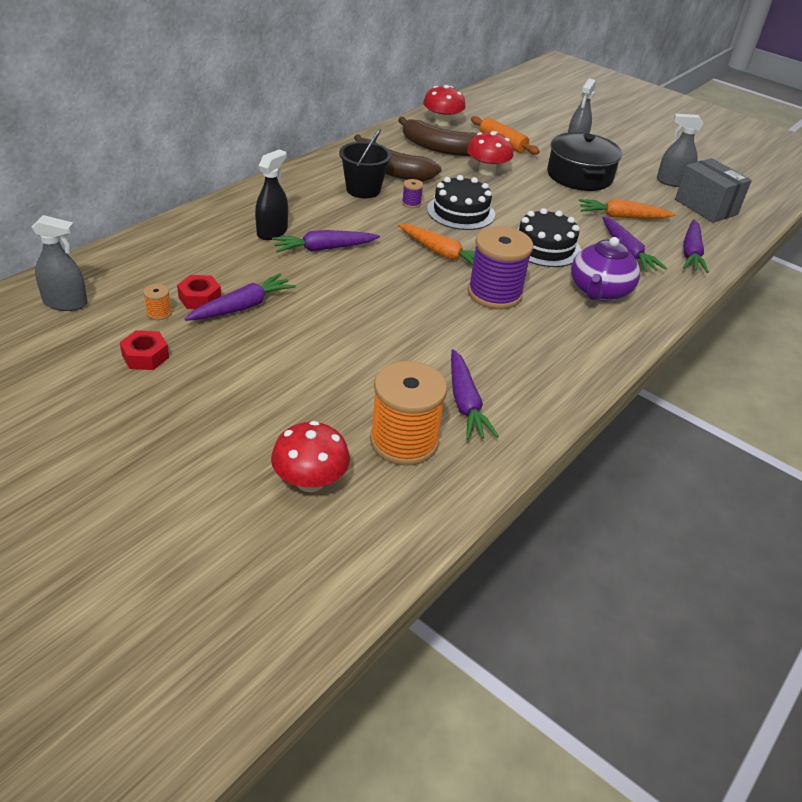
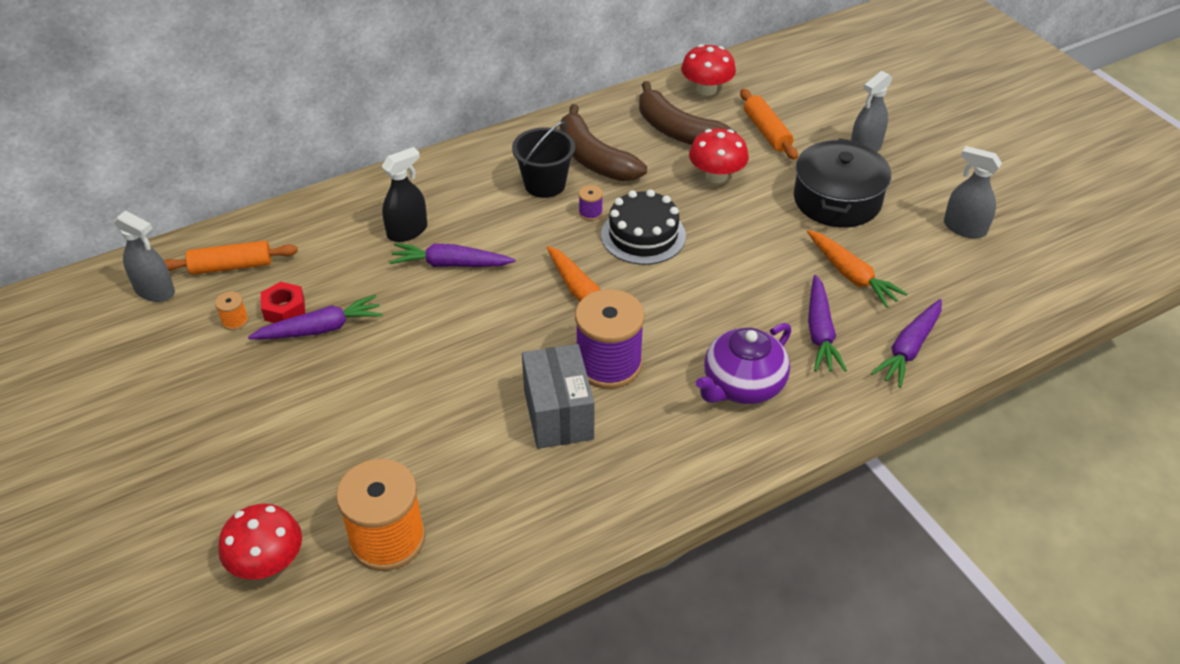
camera: 25 degrees right, 5 degrees up
(129, 275) = (231, 266): none -> orange rolling pin
(145, 356) = (194, 373): red nut -> none
(465, 403) = (482, 506): purple carrot -> none
(545, 247) = (716, 306): black cake -> none
(622, 217) = (851, 275): orange carrot -> orange carrot turned 150 degrees counterclockwise
(706, 207) = (985, 277): grey box -> grey box (558, 414)

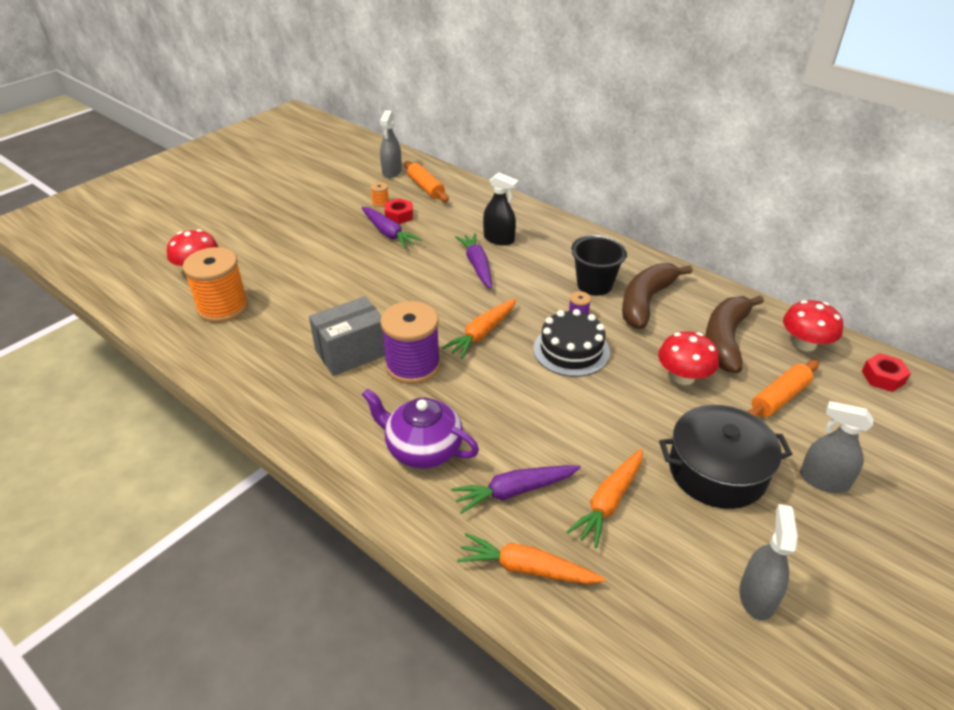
camera: 70 degrees right, 5 degrees down
(766, 68) = (883, 377): none -> red nut
(909, 349) = (526, 568): purple carrot -> orange carrot

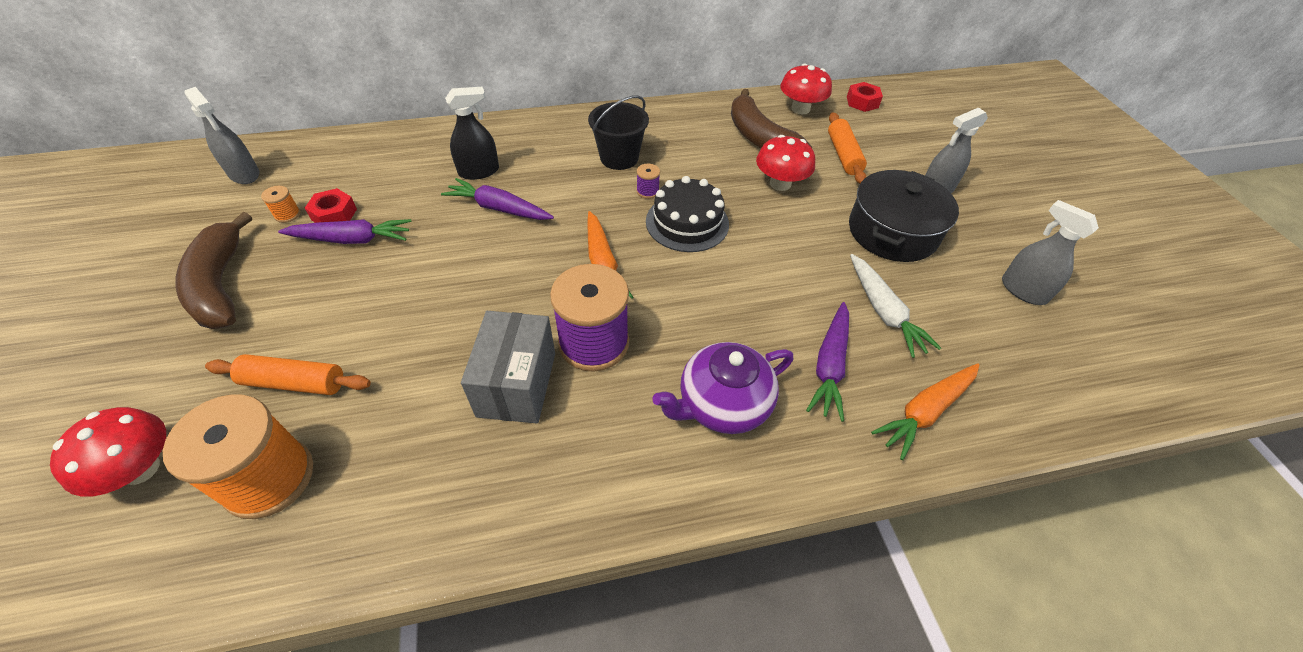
camera: 55 degrees left, 10 degrees up
(426, 188) = (318, 168): orange rolling pin -> orange rolling pin (294, 382)
(609, 502) = (884, 311): orange carrot -> white carrot
(646, 302) = (673, 146): brown banana -> brown banana (220, 285)

